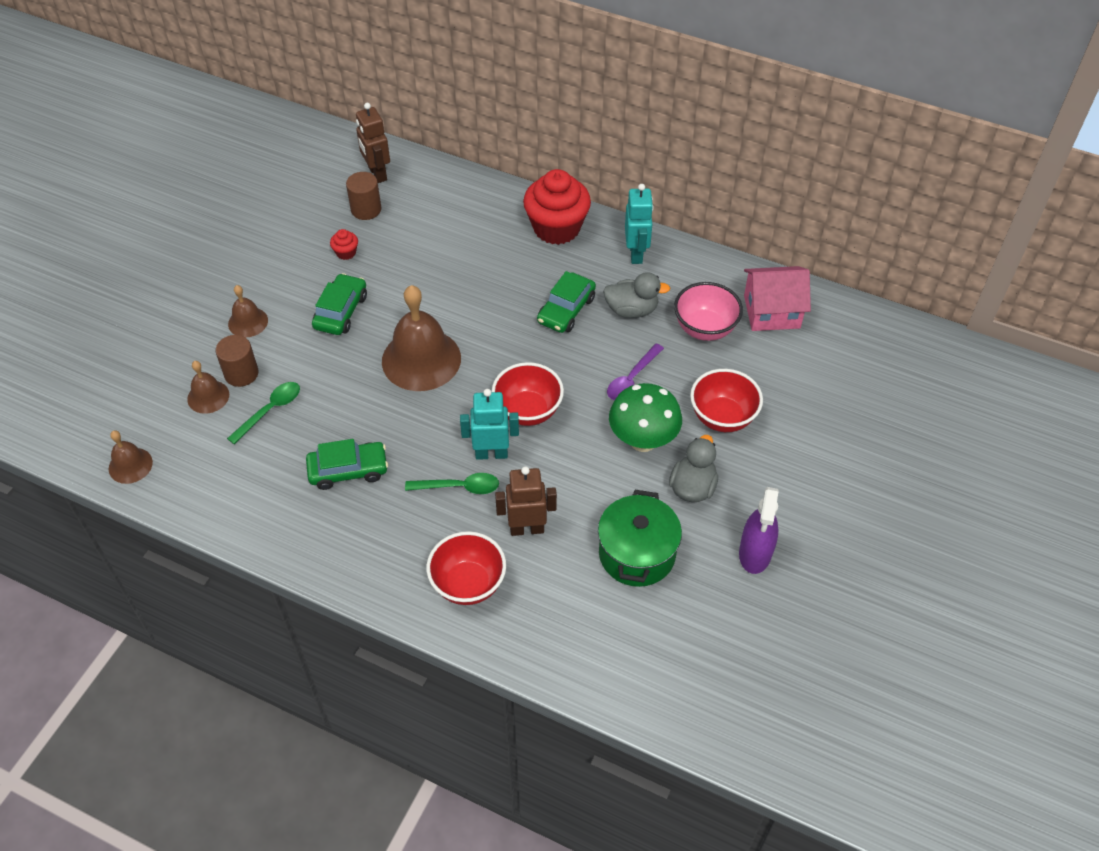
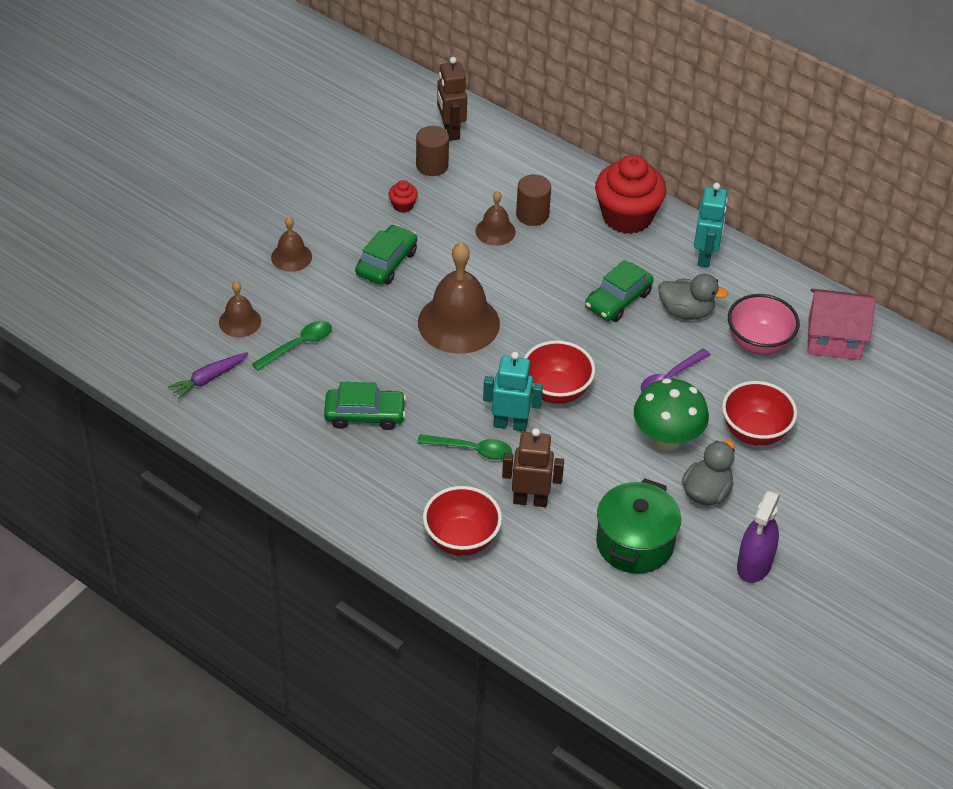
camera: 10 degrees right, 5 degrees down
(130, 465) = (154, 372): brown bell -> brown bell (495, 231)
(186, 462) = (209, 378): none -> purple carrot
(241, 373) = (276, 305): brown cylinder -> brown cylinder (532, 214)

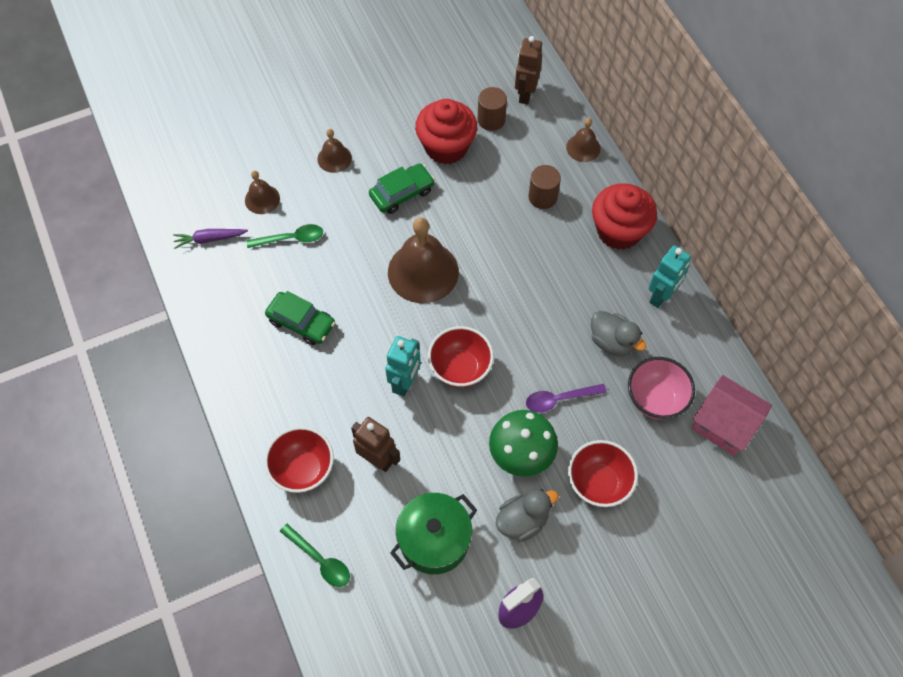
camera: 30 degrees right, 15 degrees up
(403, 205) = (446, 147): red cupcake -> red cupcake, size x2.41
(472, 450) = (361, 392): green spoon -> green spoon (320, 560)
(495, 231) = (503, 200): brown bell -> brown bell (583, 148)
(510, 424) = (405, 382): turquoise robot -> turquoise robot turned 75 degrees clockwise
(618, 300) = (562, 306): green car -> none

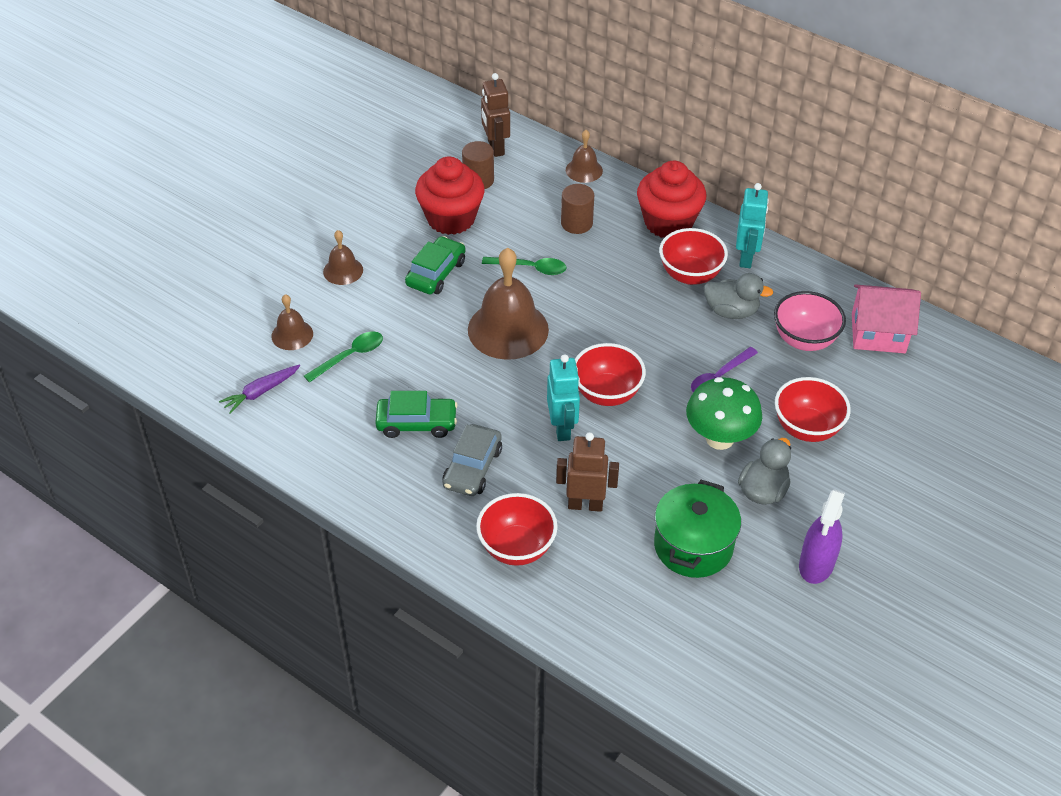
camera: 30 degrees left, 15 degrees down
(316, 383) = (472, 468): none -> grey car
(320, 560) = (595, 617): green spoon -> green spoon (530, 268)
(602, 290) = (690, 275): none -> red bowl

